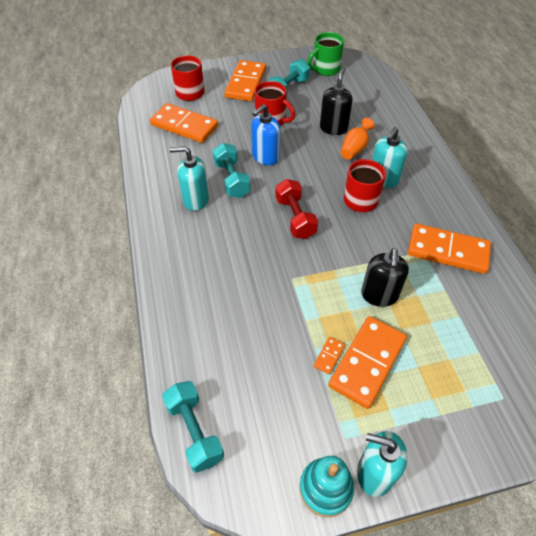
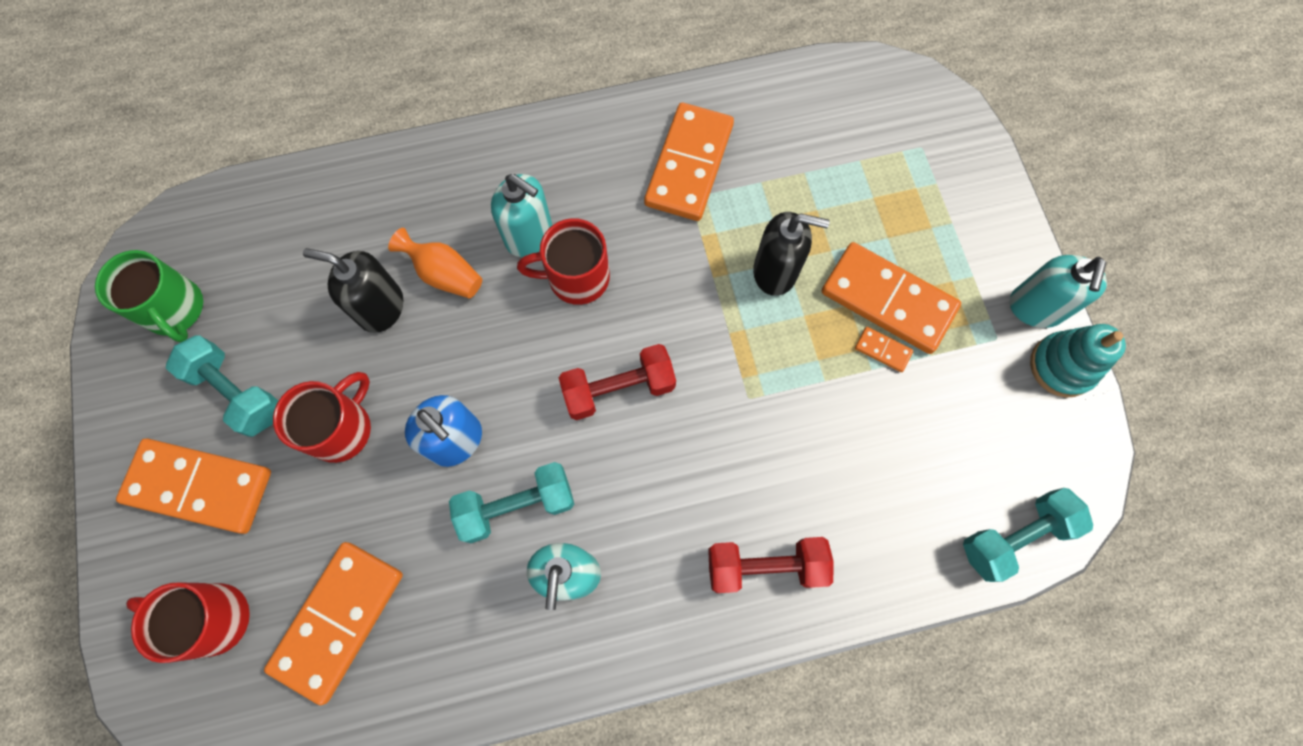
camera: 90 degrees left, 20 degrees up
(190, 283) = (765, 566): none -> red dumbbell

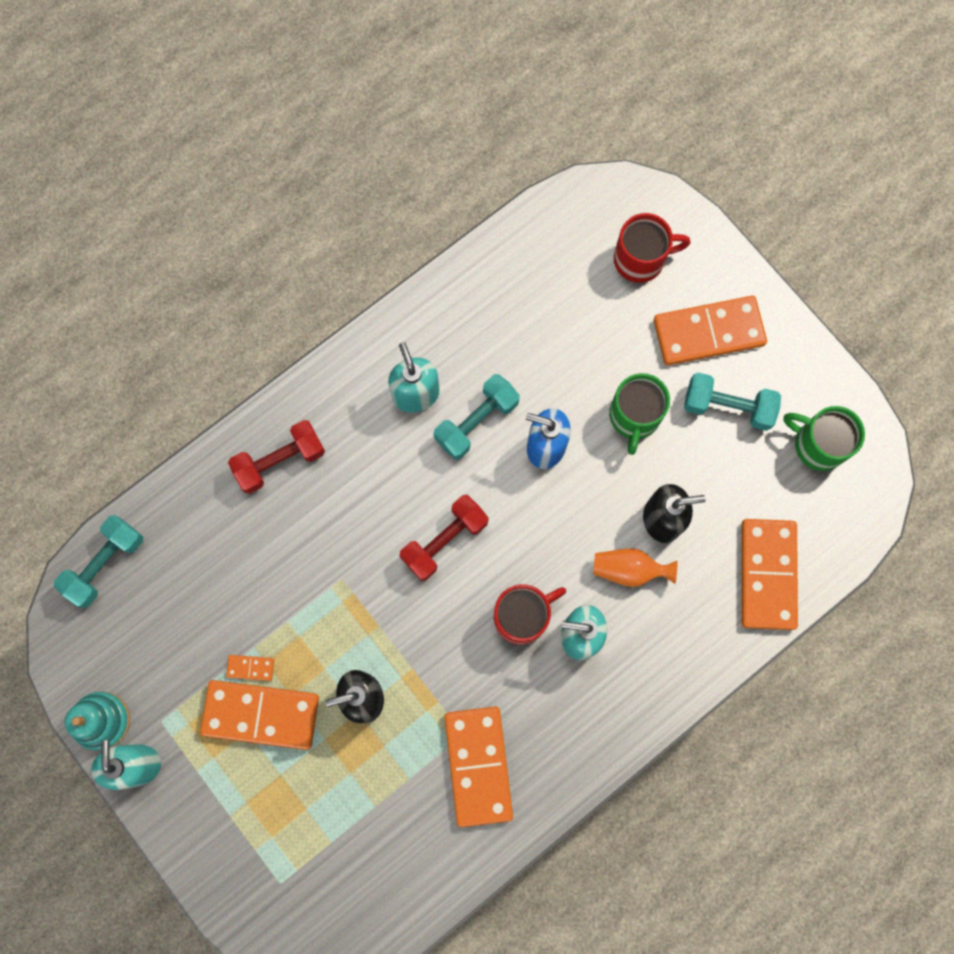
camera: 155 degrees right, 5 degrees up
(339, 621) = (556, 294): orange domino -> orange domino (767, 574)
(341, 428) = (634, 416): red mug -> green mug

